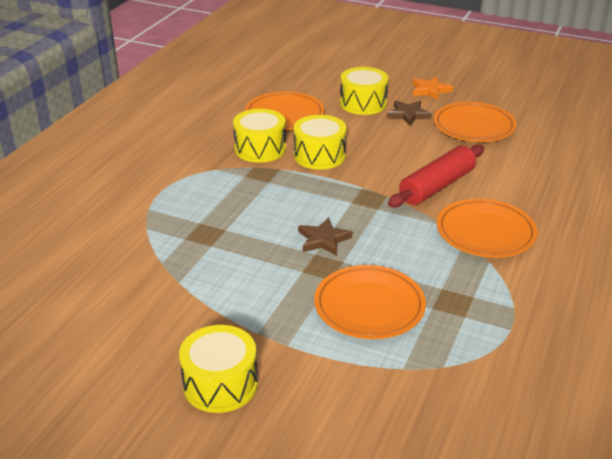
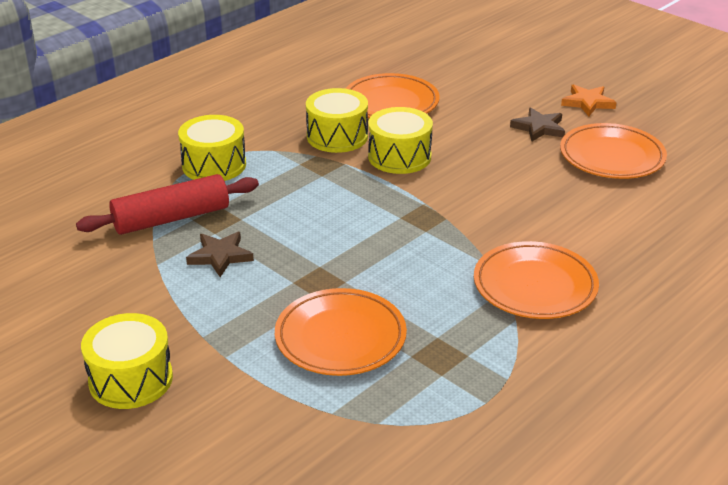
camera: 20 degrees right, 0 degrees up
(323, 240) = (339, 253): brown star -> brown star (220, 256)
(363, 103) = (493, 104): yellow drum -> yellow drum (214, 165)
(437, 186) = (514, 219): red rolling pin -> red rolling pin (171, 218)

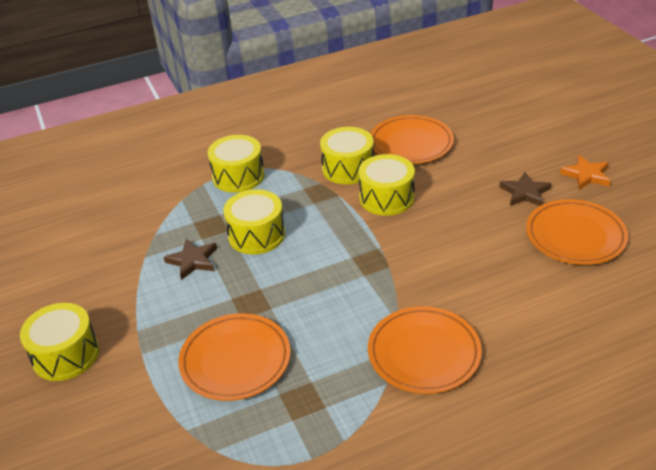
camera: 25 degrees right, 5 degrees up
(171, 218) = (179, 218): red rolling pin -> none
(278, 217) = (256, 235): none -> yellow drum

